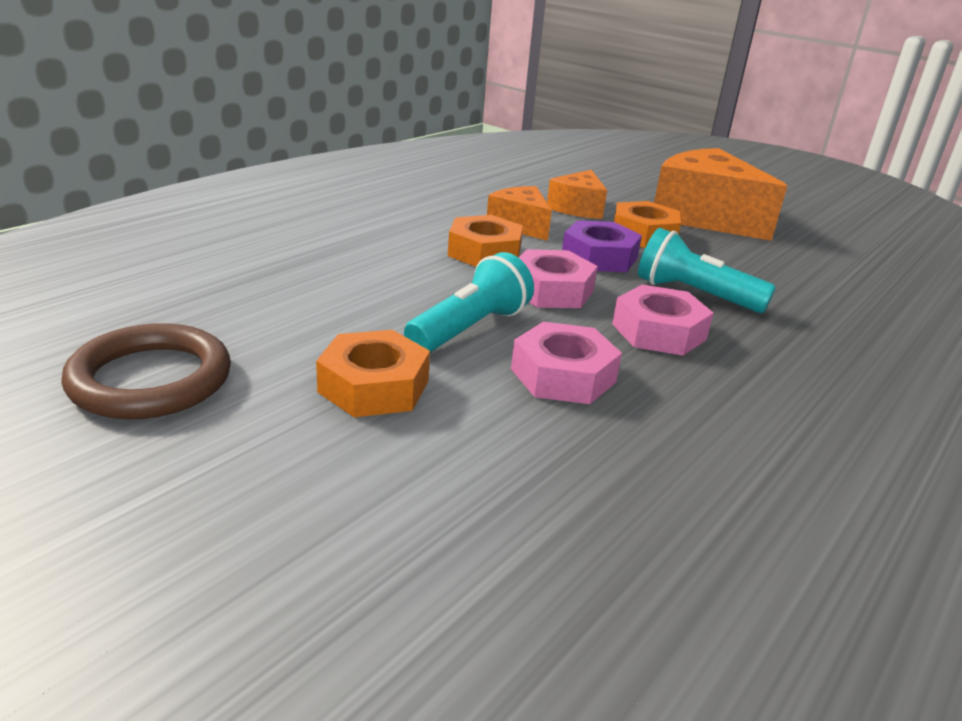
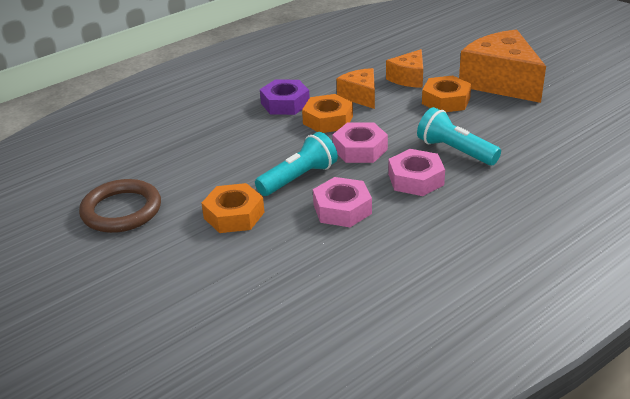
camera: 15 degrees right, 5 degrees up
(599, 257) = (404, 122): purple nut -> purple nut (285, 103)

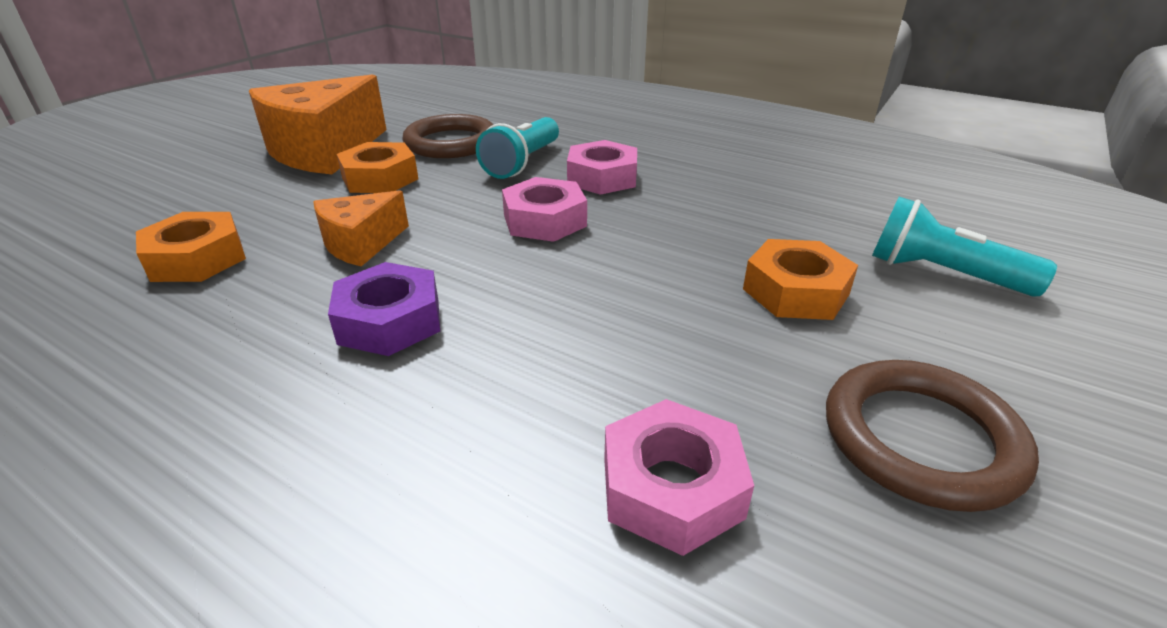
camera: 110 degrees left, 0 degrees up
(298, 178) = (653, 255): turquoise flashlight -> turquoise flashlight (942, 274)
(328, 120) = (456, 261): orange nut -> orange nut (197, 258)
(342, 209) = (703, 212): pink nut -> pink nut (671, 488)
(408, 78) = (294, 211): orange cheese -> none
(505, 126) = (451, 143): none -> brown ring

